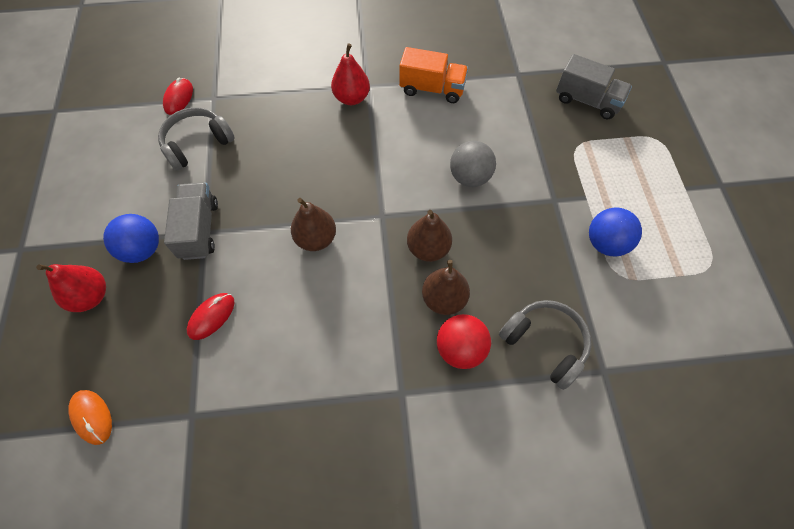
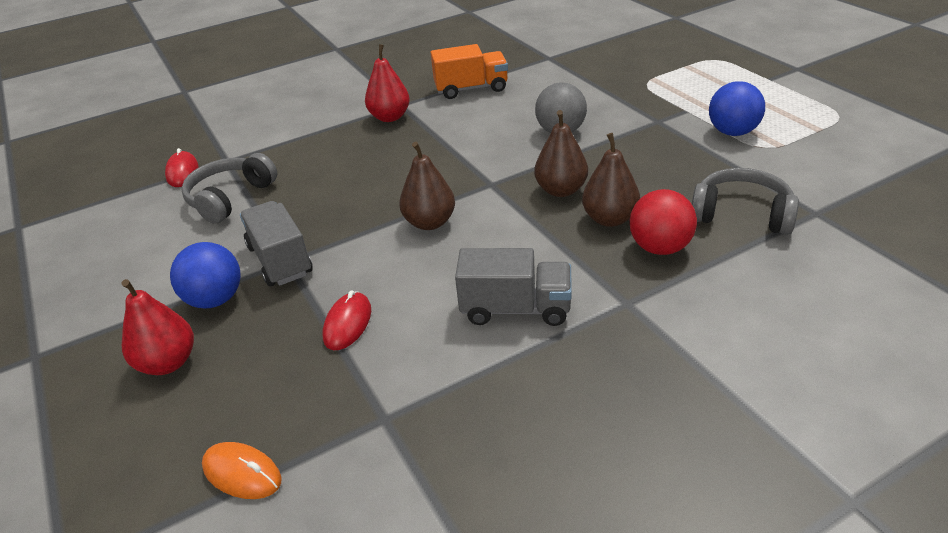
camera: 20 degrees left, 25 degrees down
(587, 101) = (629, 55): grey truck -> grey truck (516, 309)

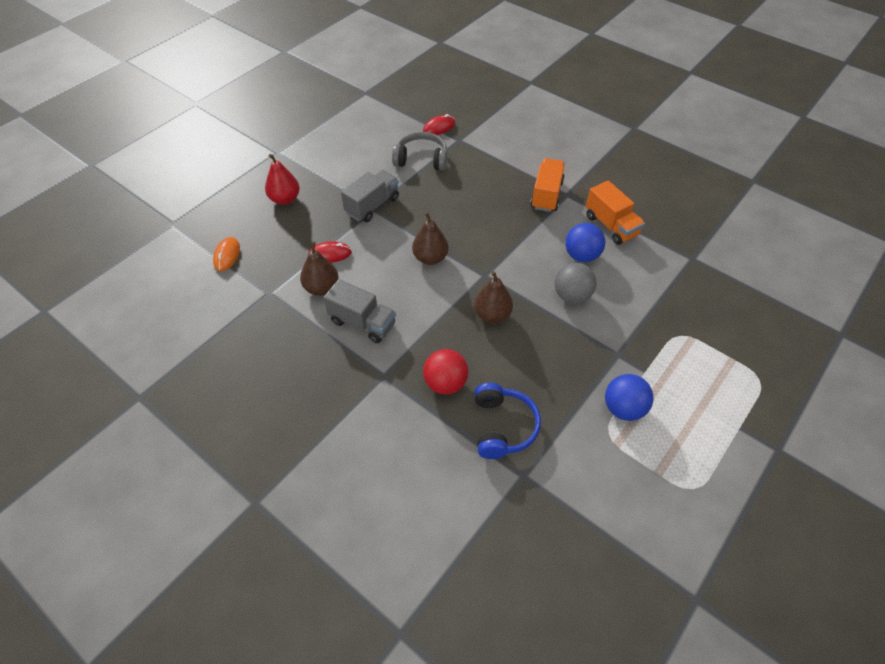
camera: 65 degrees right, 15 degrees up
(215, 299) = (333, 194): blue ball -> blue ball (581, 255)
(390, 117) = (546, 195): red pear -> orange truck
(516, 309) = (362, 323): grey truck -> grey truck turned 45 degrees counterclockwise
(609, 219) = (468, 349): brown pear -> brown pear (321, 288)
(741, 214) = (502, 426): grey headphones -> blue headphones

